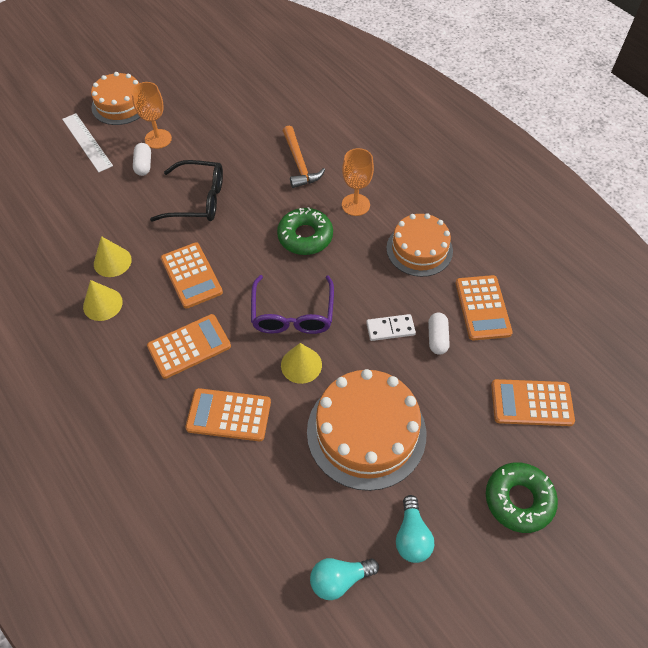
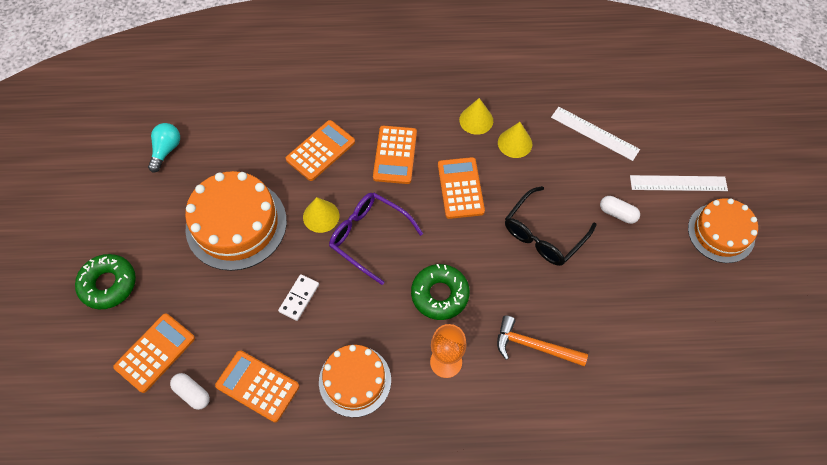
camera: 125 degrees right, 5 degrees up
(64, 212) = (594, 133): none -> white ruler
(158, 139) = (648, 241): orange goblet -> none
(191, 275) = (460, 188): orange calculator -> orange calculator turned 75 degrees clockwise
(412, 536) = (150, 204): turquoise light bulb -> none
(437, 338) = (262, 327): white capsule -> white capsule (192, 393)

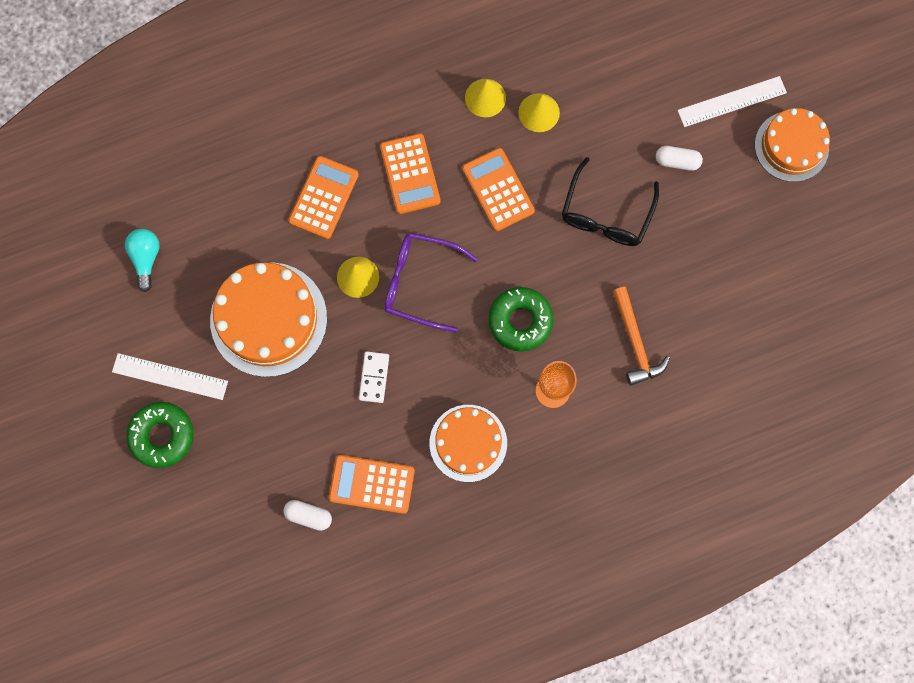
camera: 20 degrees left, 15 degrees up
(155, 353) = (250, 489): orange calculator -> none
(534, 346) = (635, 342): orange hammer -> orange hammer turned 105 degrees counterclockwise
(594, 133) = (623, 69): white ruler -> white ruler (170, 376)

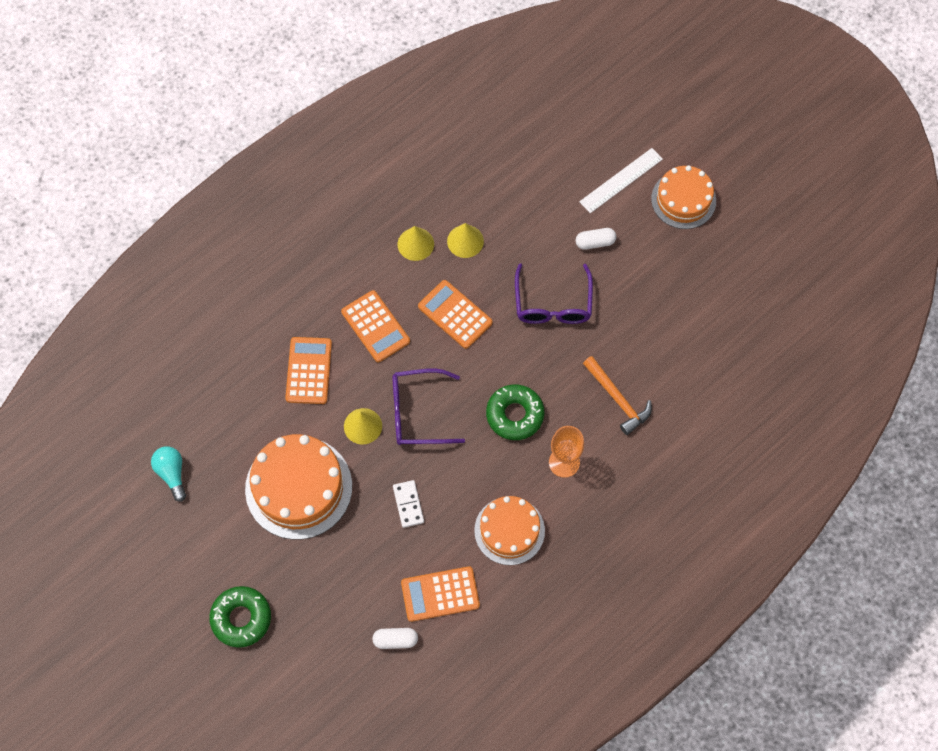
camera: 20 degrees left, 10 degrees down
(170, 376) = (229, 565): white ruler -> none
(606, 214) = (553, 304): black glasses -> purple glasses

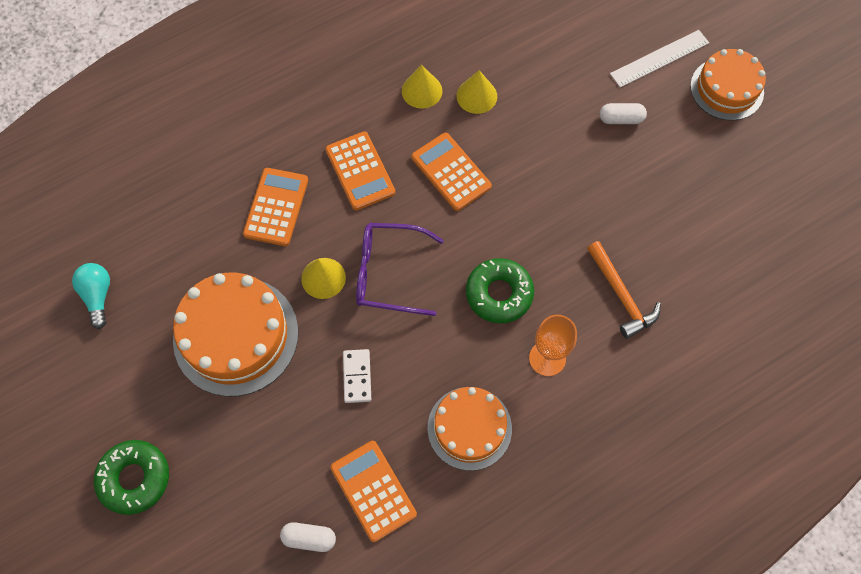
camera: 10 degrees right, 0 degrees up
(440, 594) = (373, 490): orange calculator -> orange calculator turned 60 degrees clockwise
(553, 304) = (563, 177): purple glasses -> none

